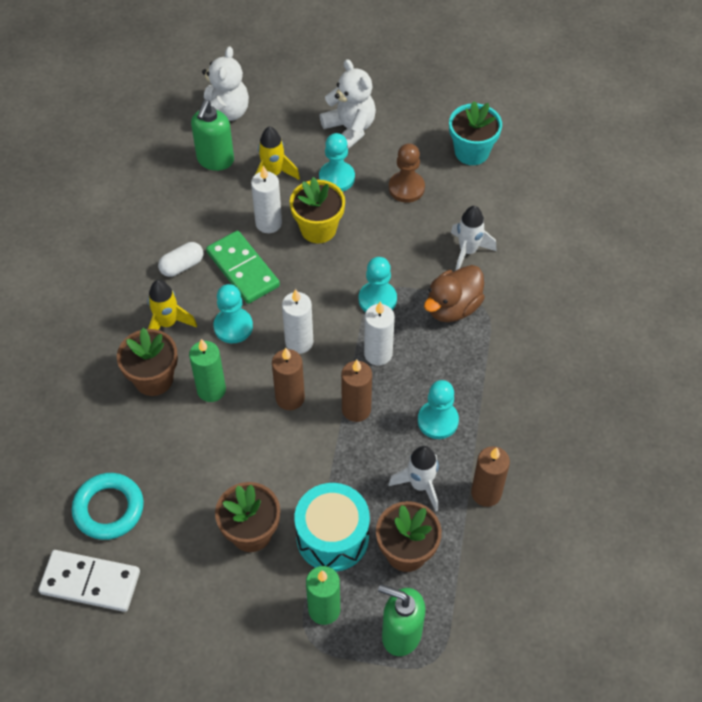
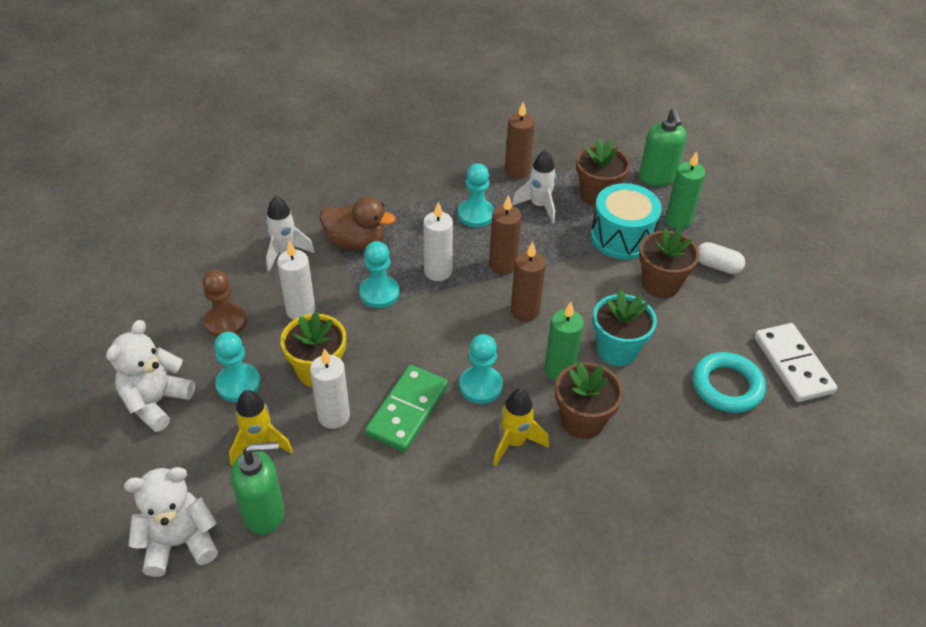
camera: 120 degrees left, 10 degrees down
(182, 266) = (436, 467): white capsule -> white capsule (717, 266)
(299, 342) = (463, 329): white candle -> white candle (300, 310)
(471, 152) = (150, 290): turquoise flower pot -> turquoise flower pot (617, 350)

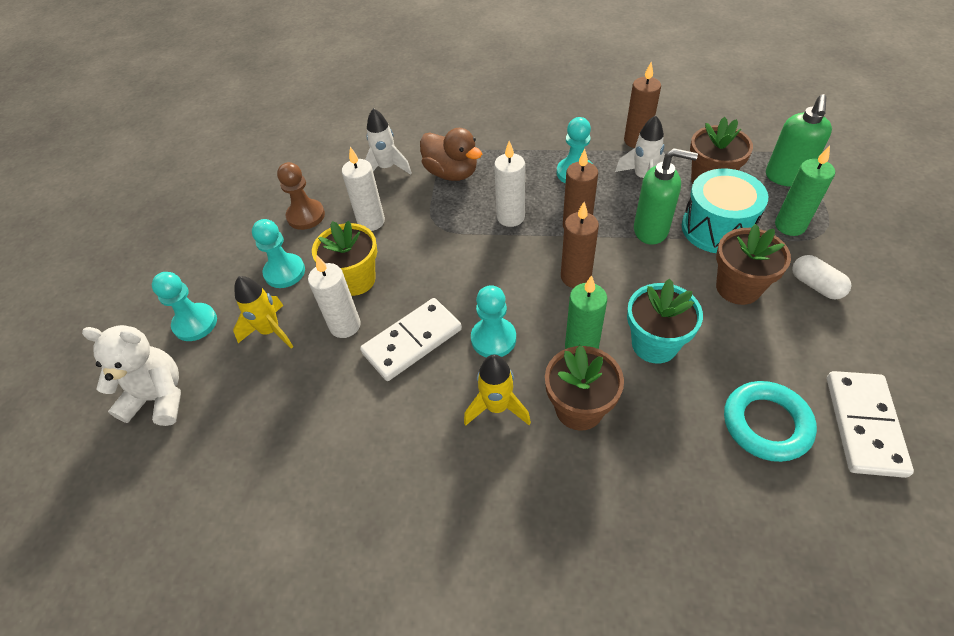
camera: 30 degrees right, 5 degrees up
(156, 402) = (214, 268): white teddy bear -> none
(264, 513) = (238, 396): green soap dispenser -> green soap dispenser (651, 230)
(379, 293) = (446, 224): turquoise pawn -> turquoise pawn (195, 323)
(408, 410) = (412, 341): green domino -> white domino

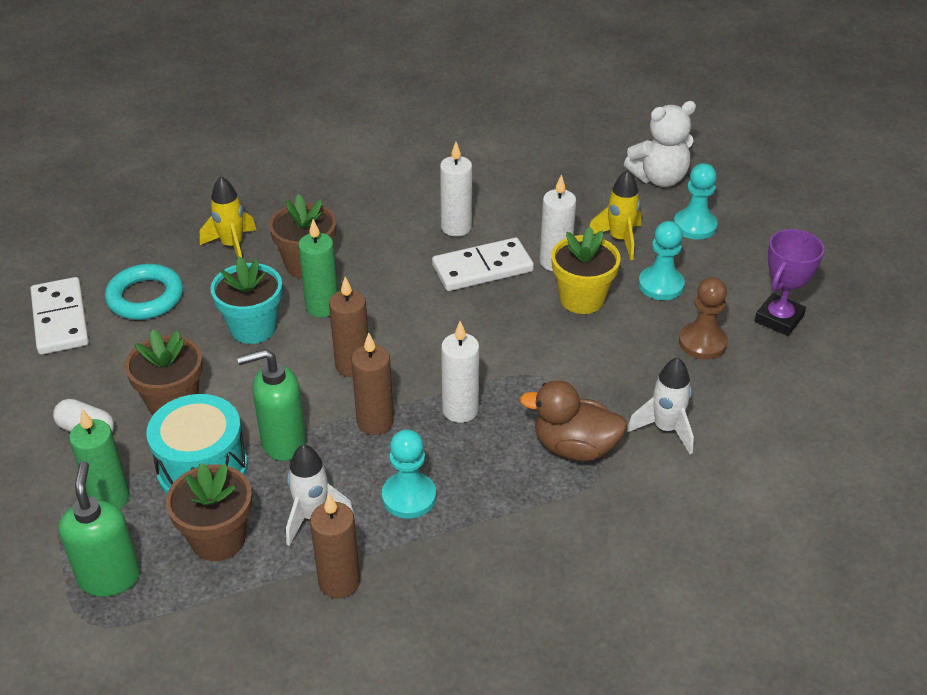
camera: 150 degrees right, 10 degrees down
(237, 217) = (778, 319): none -> purple trophy
(371, 221) = (621, 358): white candle -> white candle (456, 227)
(412, 341) = (482, 268): white domino -> white domino turned 45 degrees clockwise
(493, 339) = (408, 290): turquoise pawn -> none
(497, 407) = (377, 247): yellow rocket -> yellow rocket (232, 246)

